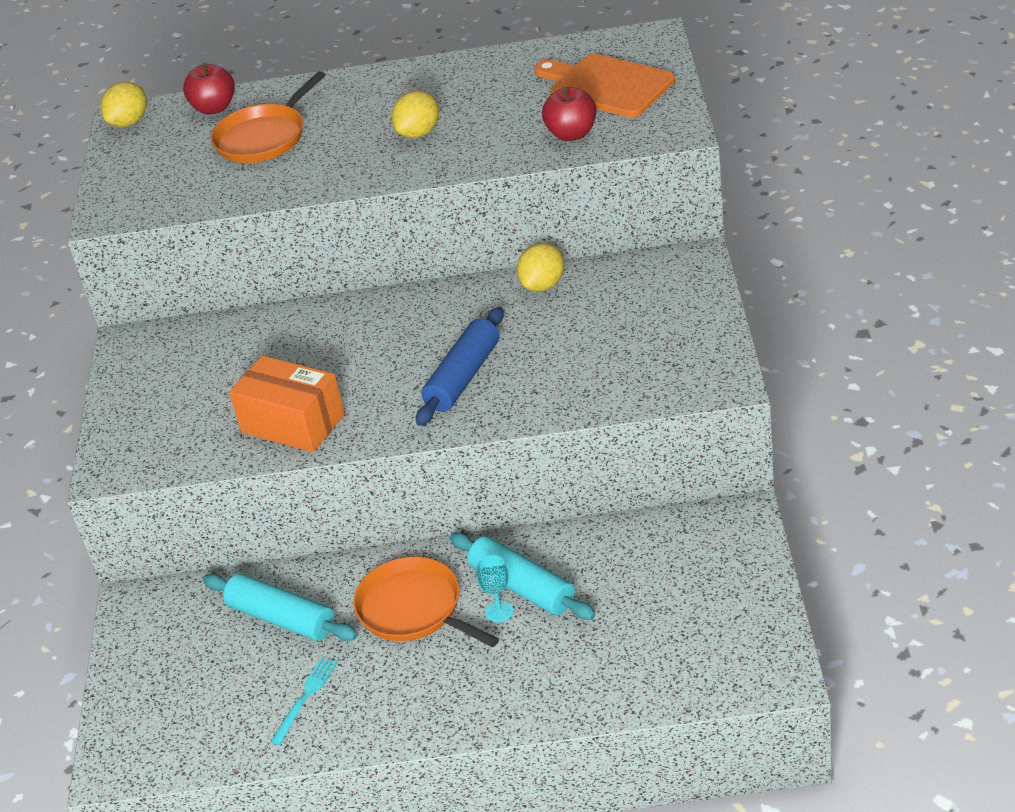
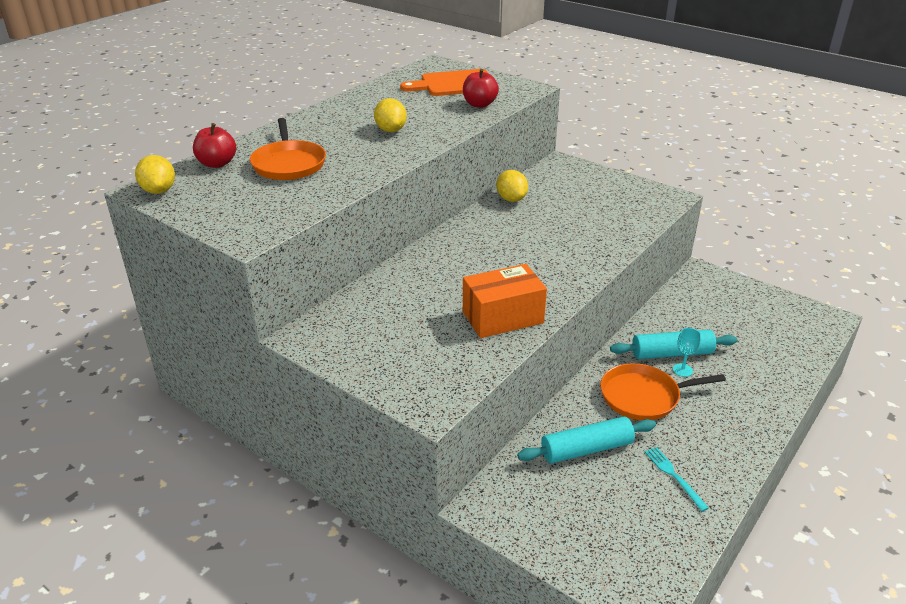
camera: 55 degrees left, 5 degrees down
(463, 377) = (552, 251): blue rolling pin -> none

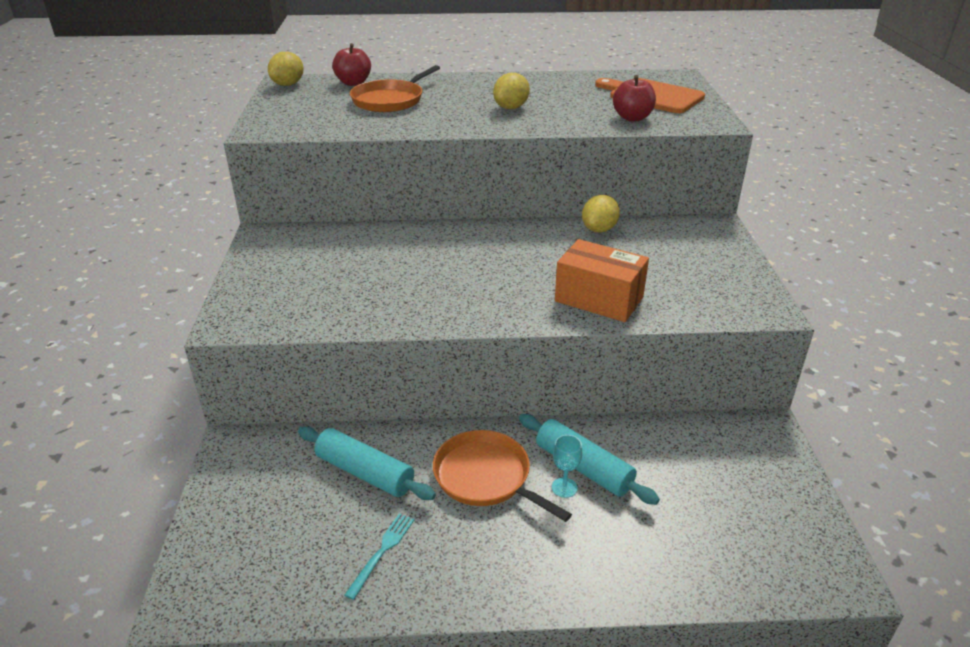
camera: 50 degrees right, 0 degrees up
(503, 317) = (394, 304): orange box -> orange box (599, 299)

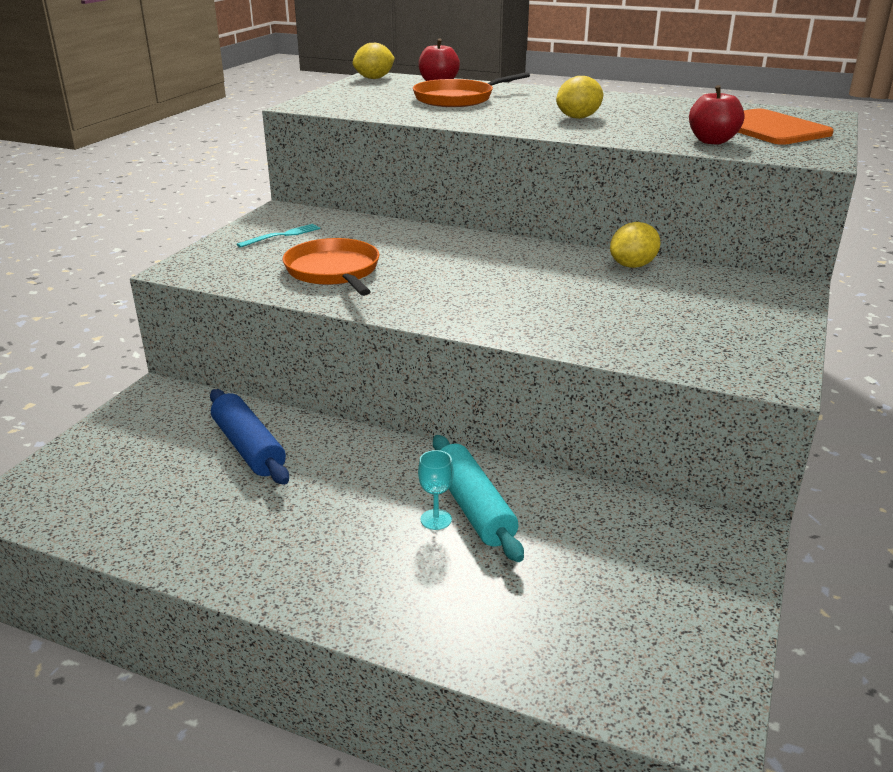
camera: 25 degrees right, 5 degrees down
(365, 472) = (248, 447): turquoise rolling pin -> blue rolling pin
(382, 552) = (205, 517): turquoise fork -> turquoise fork (282, 235)
(486, 477) = (361, 485): orange pan -> orange pan (334, 271)
(599, 299) = (566, 325): orange box -> none

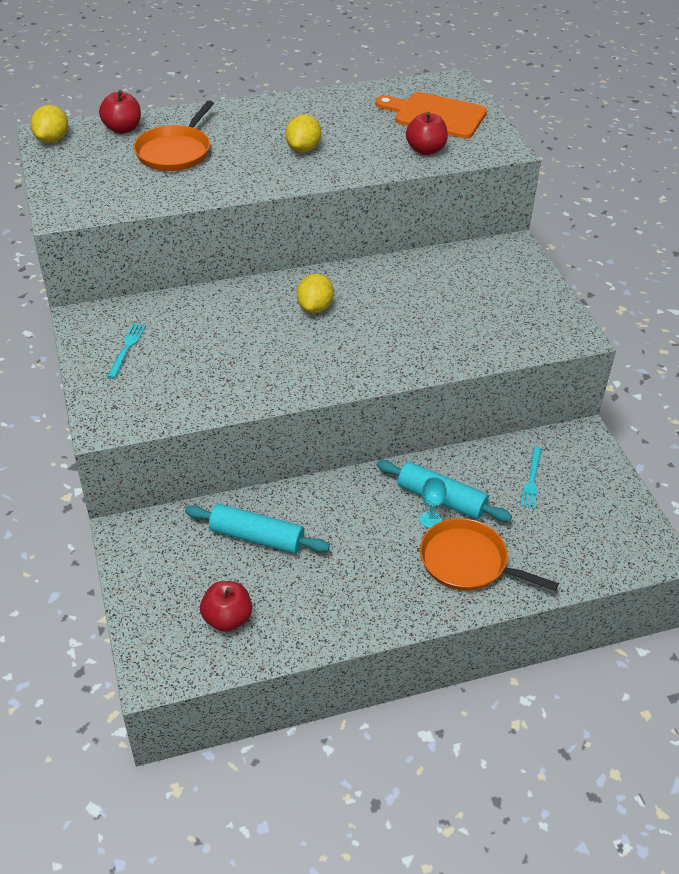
camera: 40 degrees left, 15 degrees up
(127, 495) = (227, 618): none -> red apple
(248, 447) = (257, 537): blue rolling pin -> turquoise rolling pin
(334, 271) = (222, 369): orange pan -> orange pan (467, 562)
(610, 543) = (531, 480): none -> turquoise fork
(633, 265) = (408, 267): yellow lemon -> yellow lemon (315, 307)

